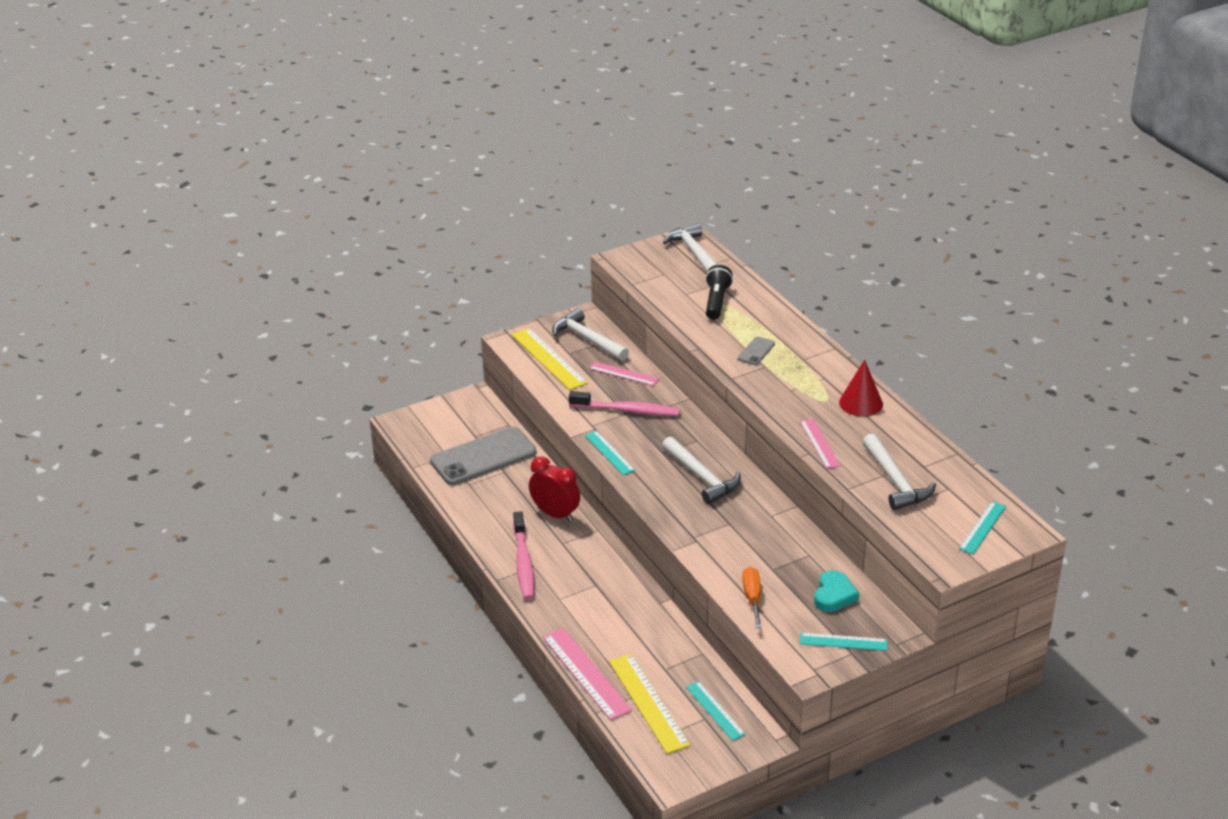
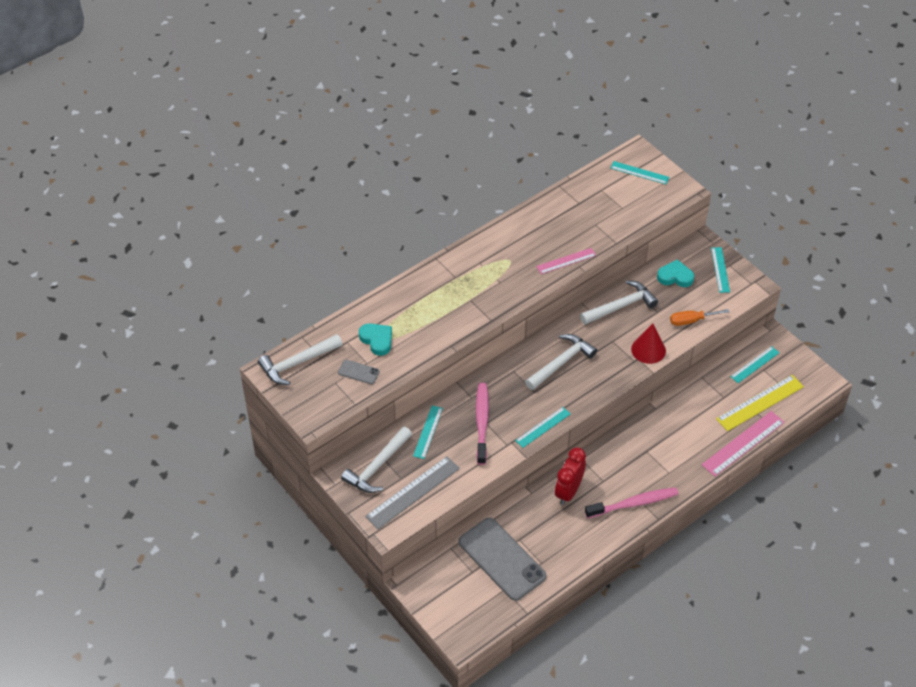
camera: 100 degrees left, 15 degrees up
(548, 358) = (413, 492): yellow ruler -> grey ruler
(624, 373) = (428, 432): pink ruler -> turquoise ruler
(716, 301) = (377, 340): black flashlight -> turquoise heart
(756, 351) = (449, 307): grey phone -> grey phone (358, 372)
(861, 403) = (509, 239): red cone -> red cone (648, 350)
(895, 481) = (601, 217): white hammer -> white hammer (621, 306)

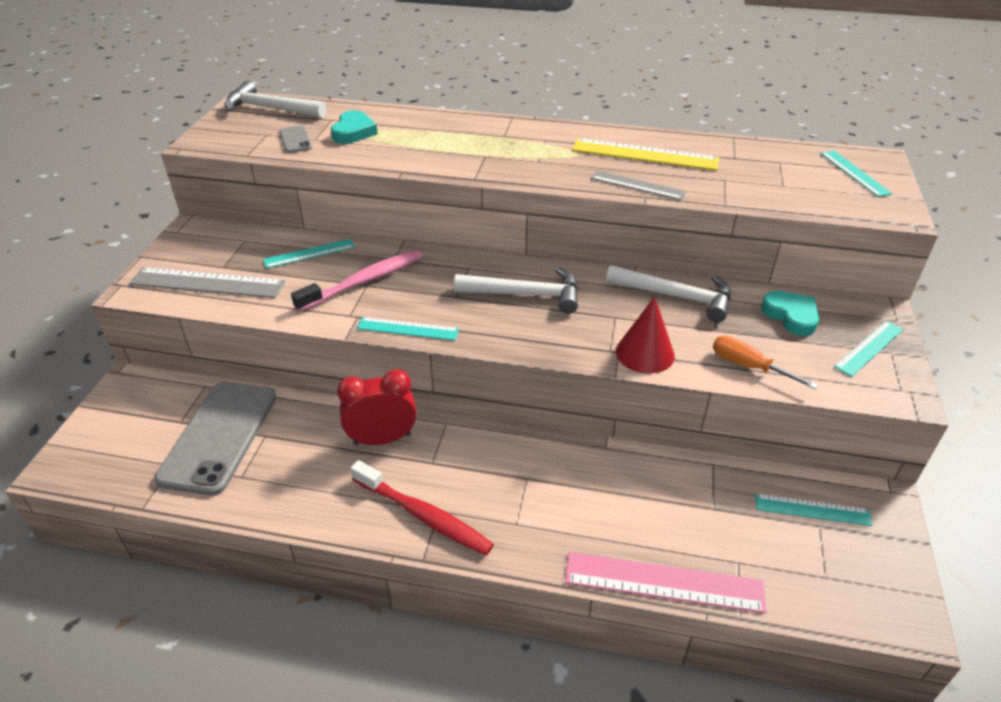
camera: 50 degrees right, 10 degrees down
(377, 467) = (225, 245): white hammer -> none
(566, 261) = (638, 185): pink ruler -> grey ruler
(633, 503) = (423, 515): pink toothbrush -> red toothbrush
(760, 403) = (759, 558): yellow ruler -> yellow ruler (644, 155)

